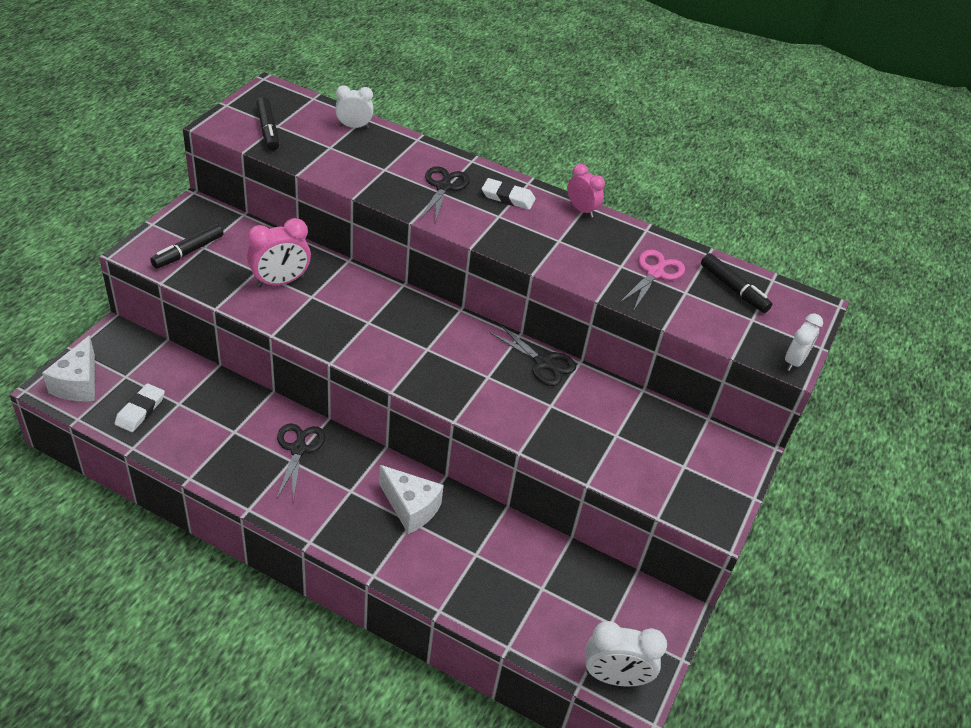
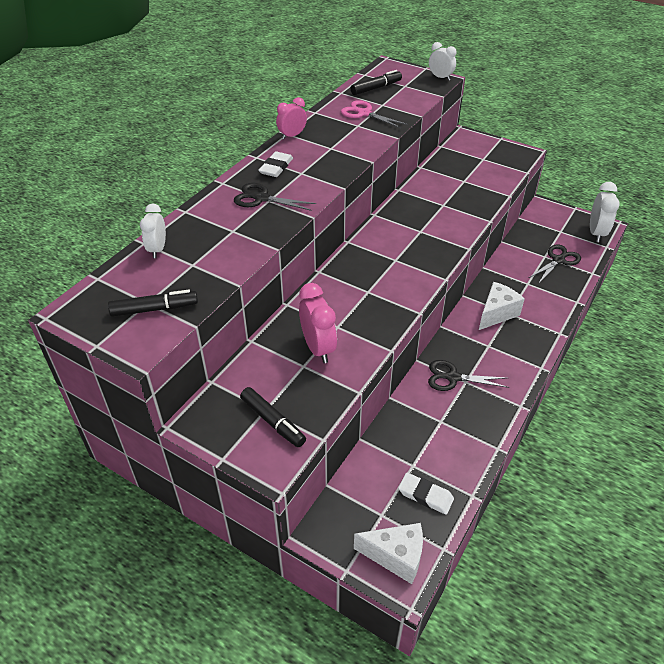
camera: 80 degrees left, 0 degrees up
(544, 363) = (402, 205): black scissors -> black scissors (558, 260)

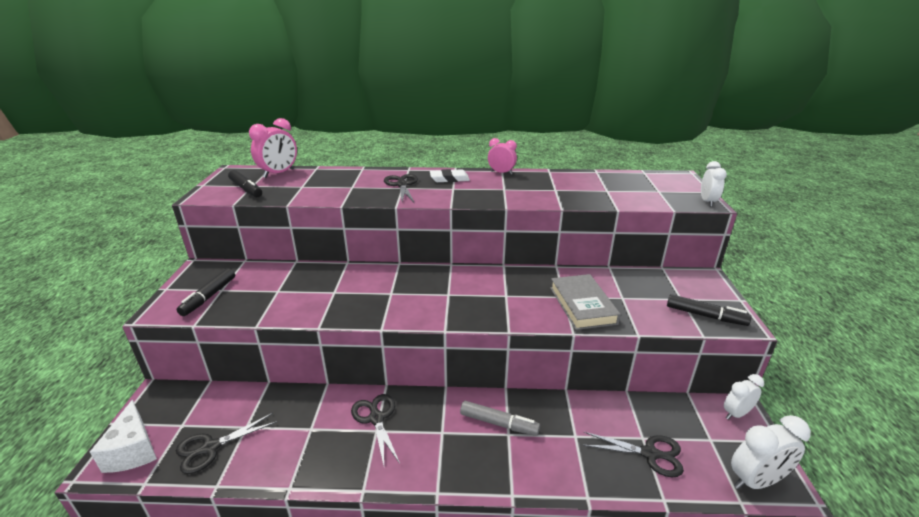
camera: 60 degrees right, 15 degrees down
(157, 249) = (311, 173): white clock -> white clock (736, 413)
(318, 348) = (302, 291): pink clock -> pink clock (279, 173)
(363, 113) = (578, 187): pink scissors -> none
(376, 88) = (630, 181): black marker -> black marker (705, 316)
(425, 495) = (210, 448): white eraser -> black scissors
(460, 202) = (582, 305): none -> grey book
(496, 313) = (499, 423): white cheese -> grey marker

